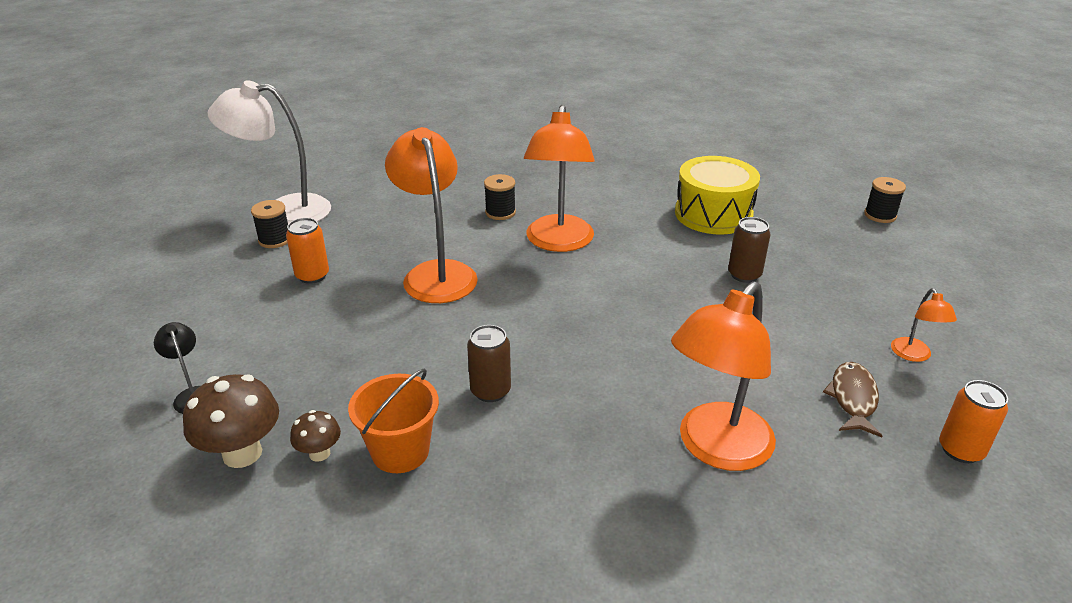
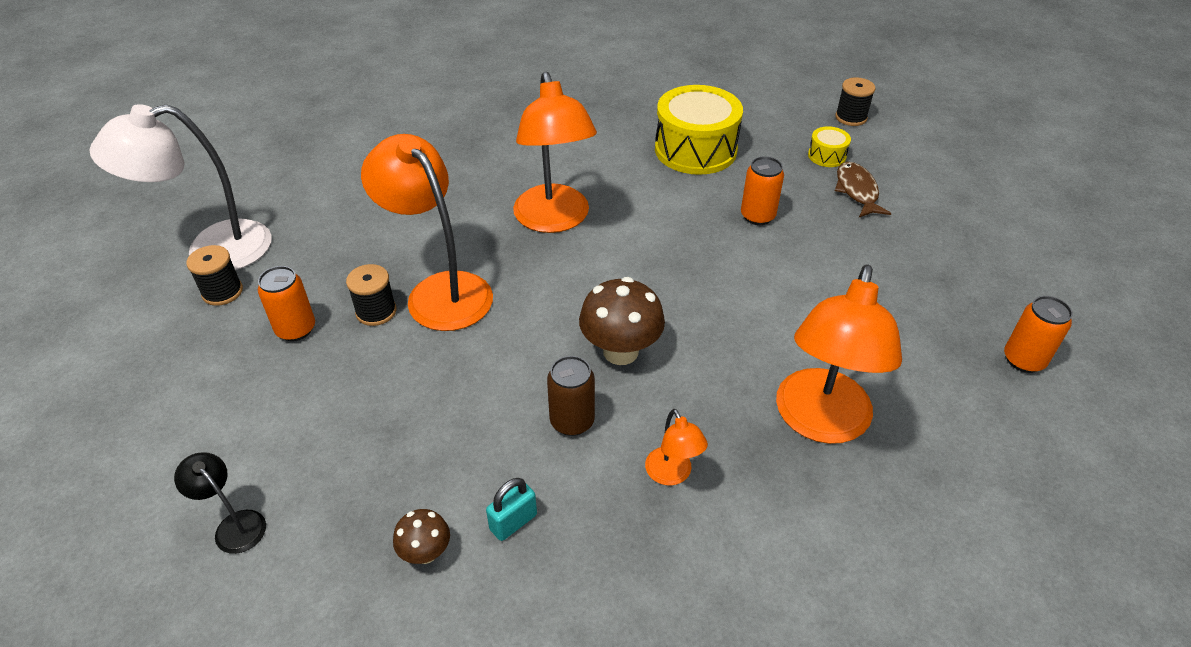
camera: 20 degrees left, 10 degrees up
(242, 453) = (336, 581): brown mushroom -> brown mushroom (620, 351)
(400, 451) = (513, 522): orange bucket -> turquoise padlock
(500, 212) = (472, 195): black spool -> black spool (376, 311)
(744, 275) = (757, 216): brown can -> orange can
(839, 241) = (827, 156): none -> yellow drum
(853, 398) = (914, 331): brown fish -> brown fish (857, 191)
(913, 355) = (945, 270): orange lamp -> orange lamp (672, 474)

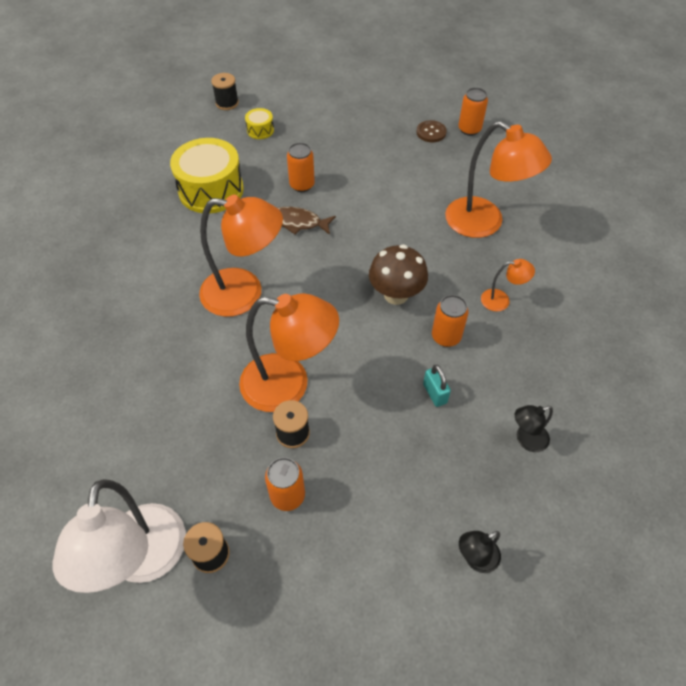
camera: 70 degrees left, 10 degrees up
(426, 553) = (526, 440): brown mushroom -> black lamp
(440, 291) = (289, 385): orange lamp -> orange lamp turned 150 degrees counterclockwise
(513, 522) = (515, 387): turquoise padlock -> turquoise padlock (435, 393)
(572, 421) = (446, 337): brown can -> orange can
(857, 191) = (303, 131): brown fish -> brown fish (298, 222)
(972, 315) = (431, 132): none -> brown button

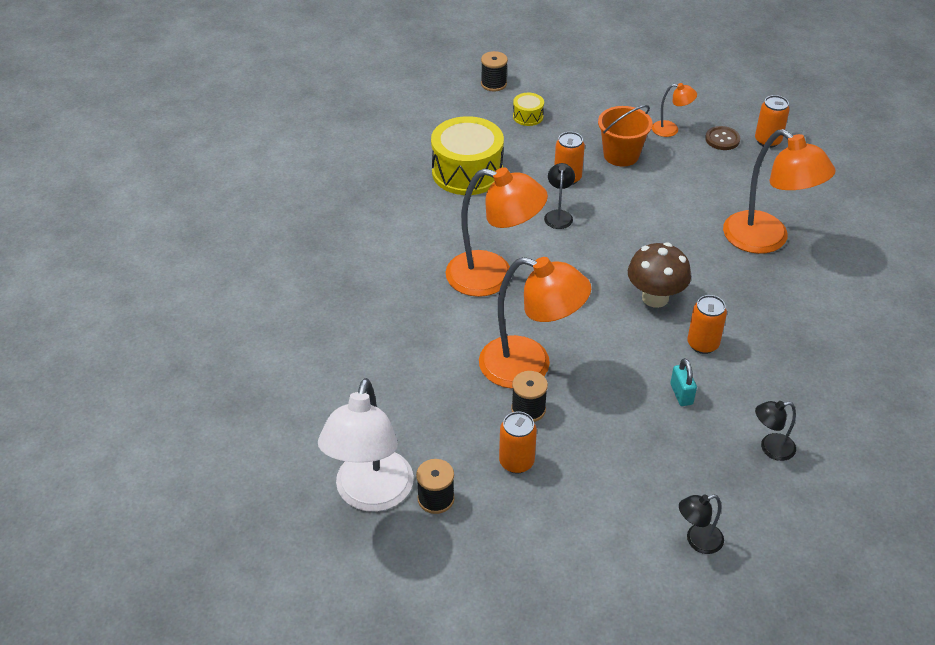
camera: 10 degrees right, 10 degrees down
(298, 222) = (558, 215): brown fish -> black lamp
(346, 157) = (621, 155): none -> orange bucket
(501, 300) = (770, 317): orange lamp -> orange lamp (671, 129)

